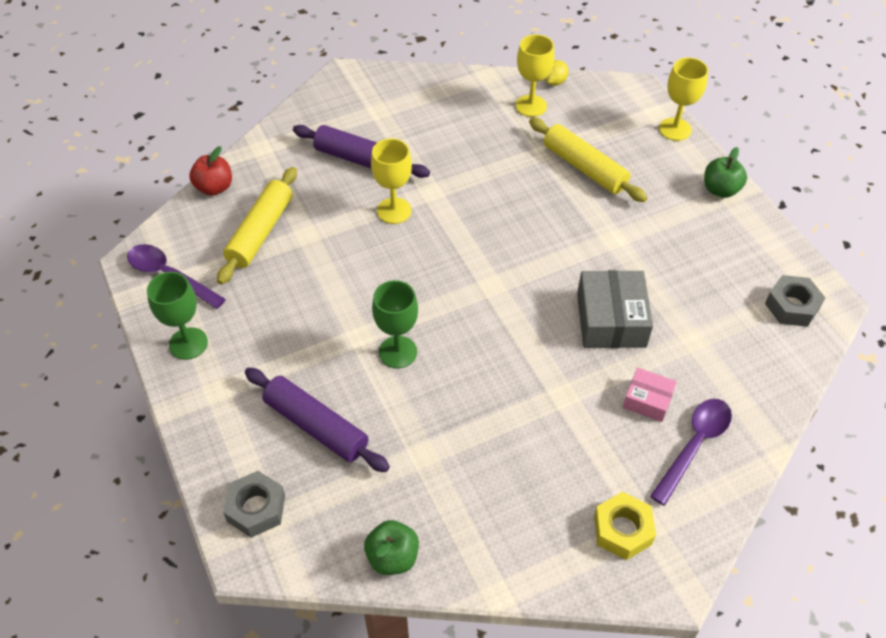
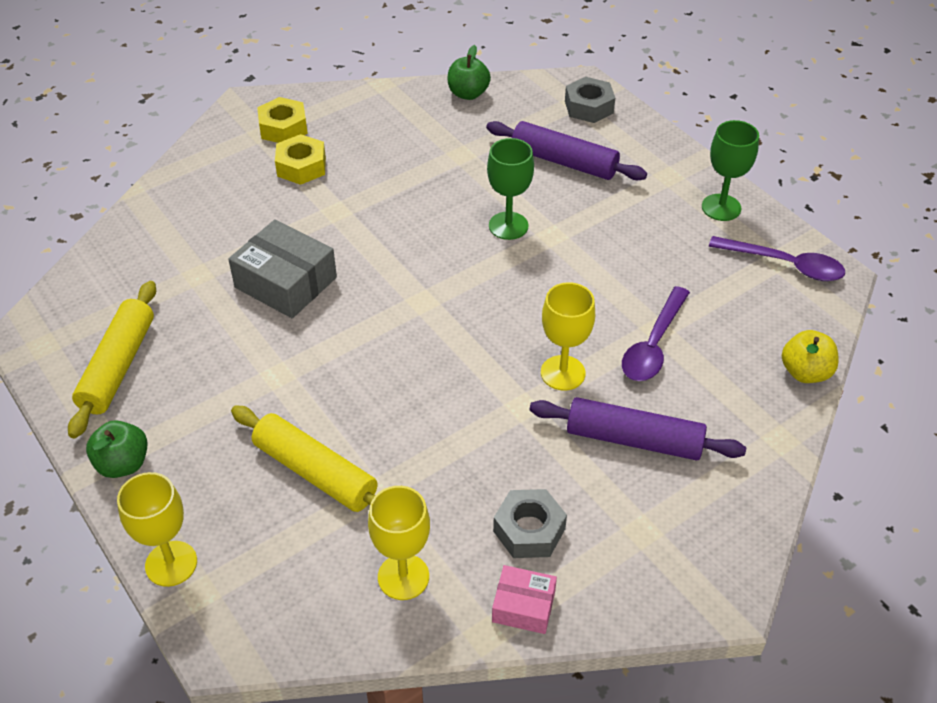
camera: 170 degrees right, 5 degrees down
(214, 187) = (805, 372): red apple -> yellow apple
(260, 232) = (714, 325): yellow rolling pin -> yellow rolling pin (118, 366)
(555, 82) = (367, 637): yellow lemon -> none
(599, 462) = (301, 166): none -> yellow nut
(611, 320) = (286, 282): grey box -> grey box turned 45 degrees counterclockwise
(647, 400) = (253, 216): pink box -> pink box (523, 606)
(694, 446) = (212, 188): purple spoon -> purple spoon (653, 344)
(792, 306) = (75, 322): grey nut -> grey nut (529, 530)

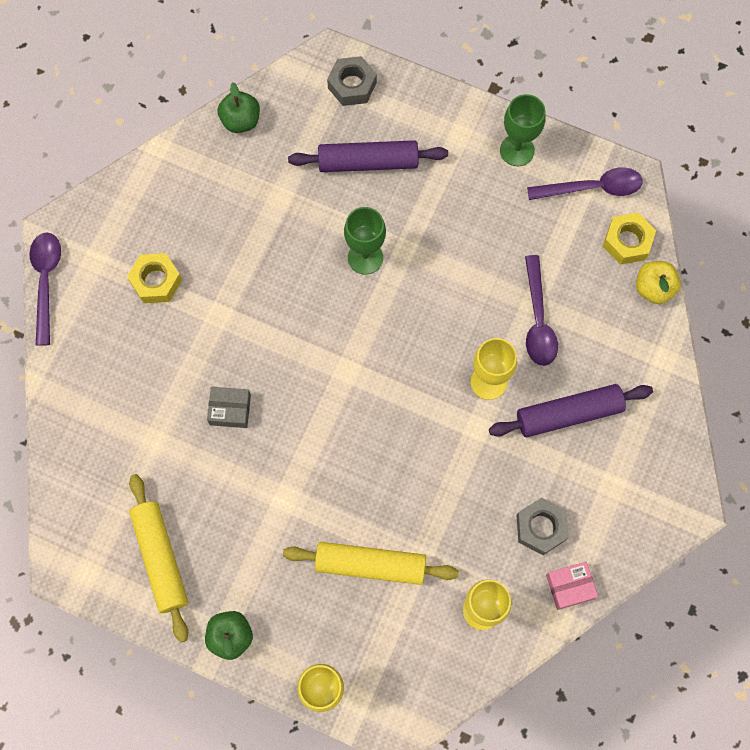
camera: 30 degrees left, 25 degrees up
(209, 131) = (46, 282): none -> purple spoon
(283, 128) = (109, 245): yellow nut -> yellow nut (627, 242)
(286, 282) = (230, 410): grey box -> grey box, size x0.57

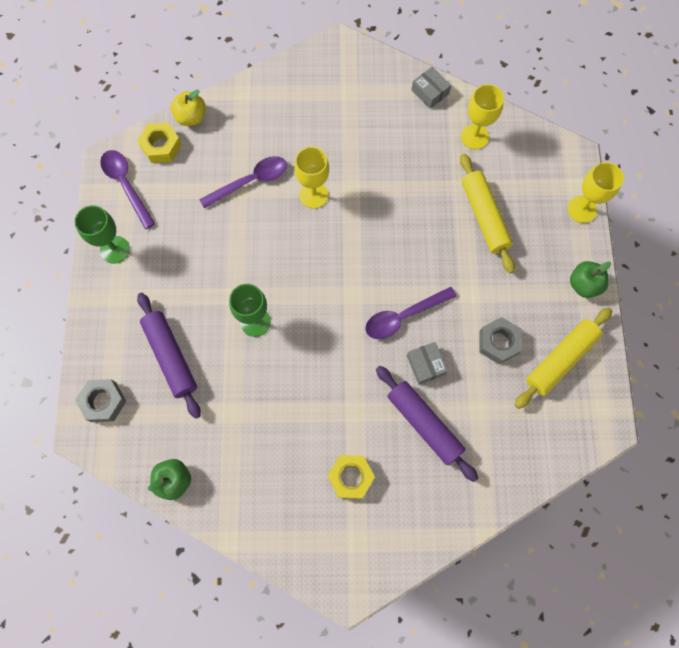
camera: 115 degrees left, 0 degrees up
(46, 282) = (395, 572): purple spoon -> purple spoon (403, 316)
(541, 528) = (400, 123): grey nut -> grey nut (498, 342)
(568, 414) = (312, 136): purple rolling pin -> purple rolling pin (424, 424)
(570, 587) = (430, 92): pink box -> grey box

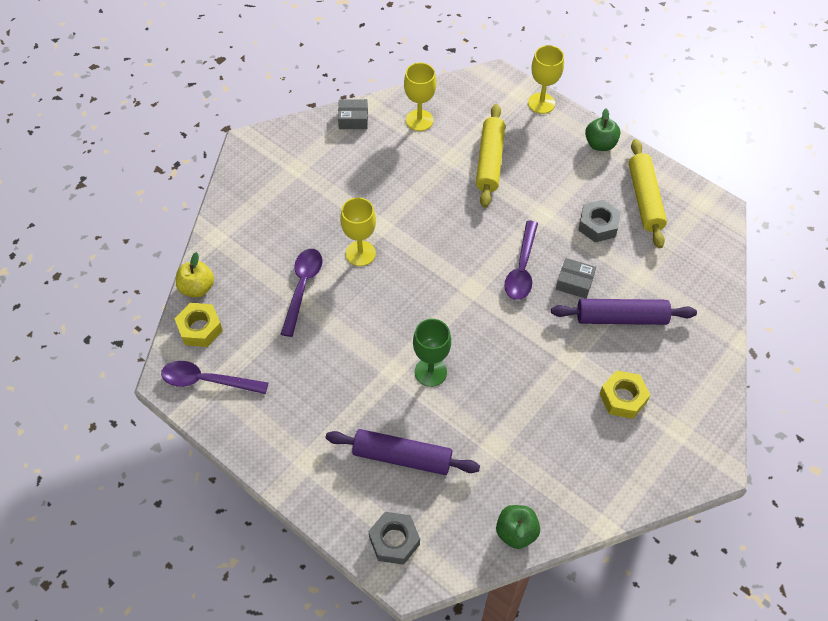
camera: 50 degrees left, 15 degrees down
(115, 249) = (259, 432): green goblet -> none
(484, 216) = (490, 161): yellow rolling pin -> yellow rolling pin turned 75 degrees clockwise

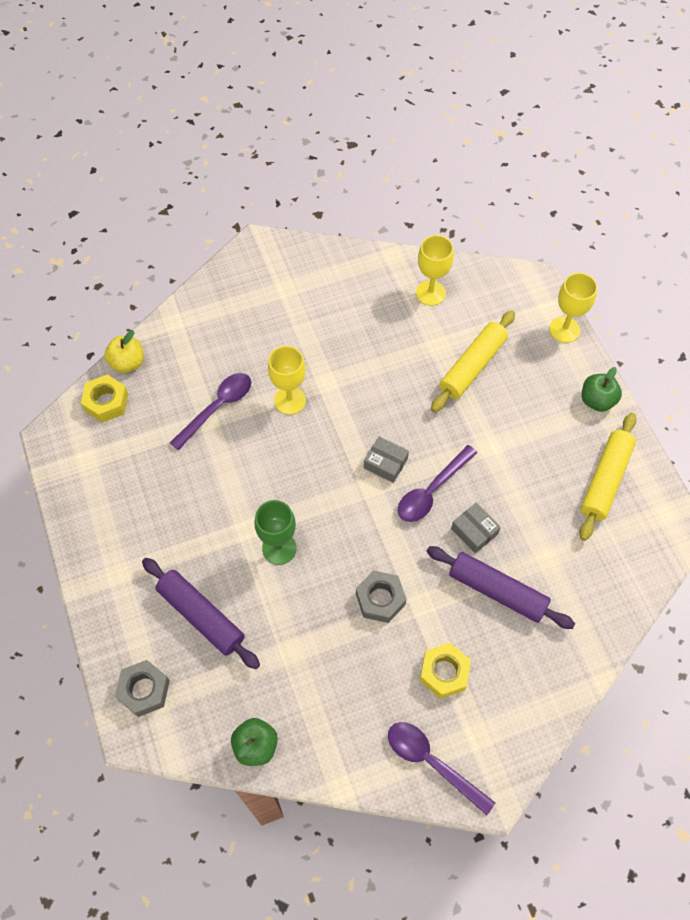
camera: 30 degrees right, 5 degrees up
(207, 380) = (82, 454): purple spoon -> purple spoon (432, 762)
(353, 119) = (368, 264): grey box -> grey box (385, 463)
(598, 225) = (537, 484): grey nut -> grey nut (380, 599)

